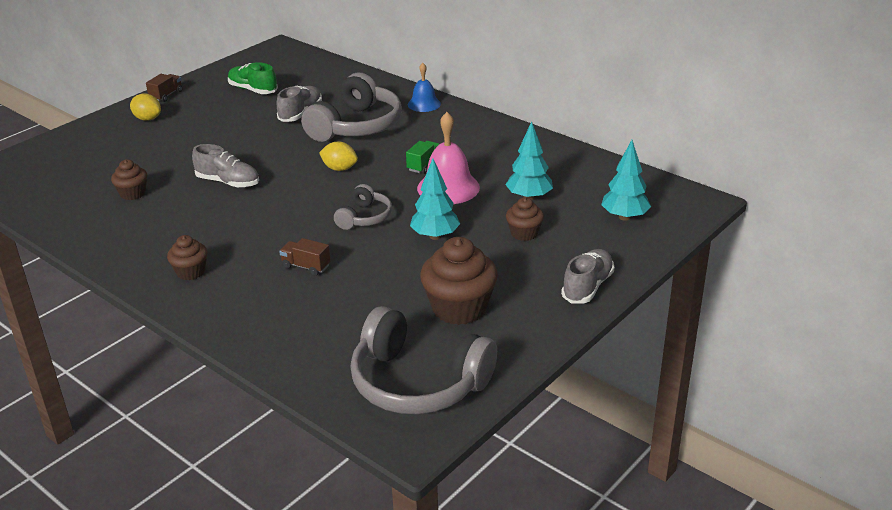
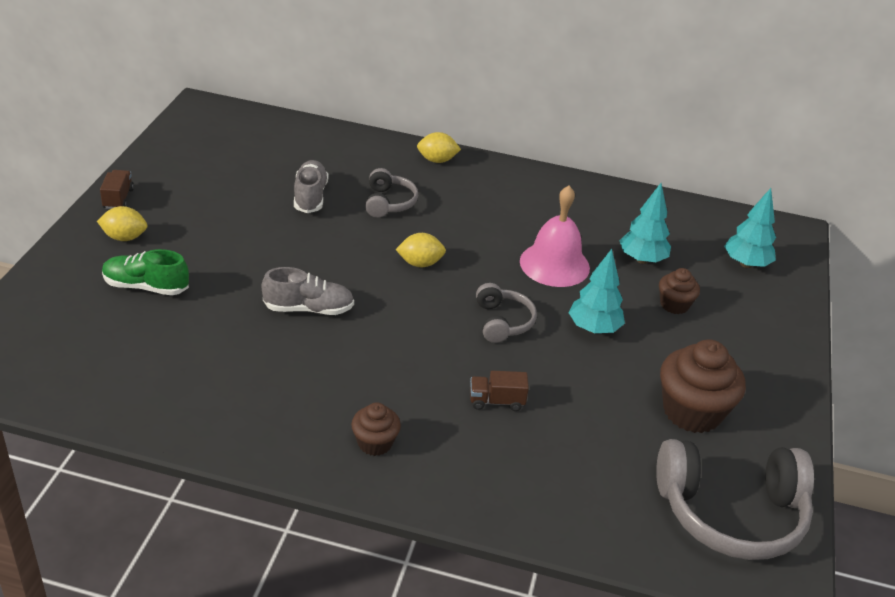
camera: 30 degrees left, 5 degrees up
(133, 193) = (204, 350): brown cupcake -> none
(253, 90) = (223, 173): green shoe -> green shoe (146, 287)
(356, 126) = (389, 202): grey headphones -> grey headphones, size x0.52
(424, 104) = (437, 160): blue bell -> yellow lemon
(424, 165) = (505, 241): green truck -> none
(587, 287) = (782, 354): grey shoe -> none

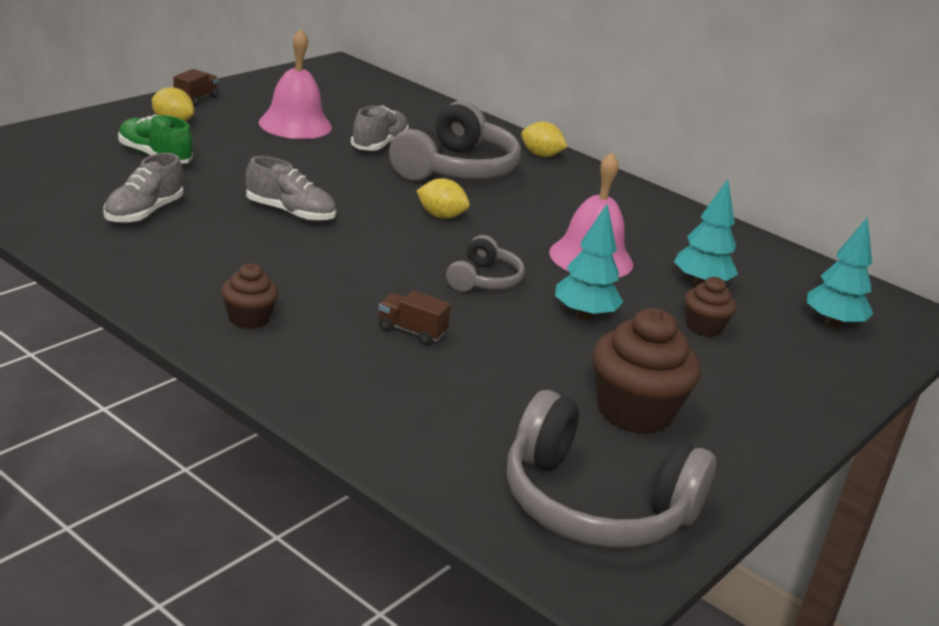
camera: 25 degrees right, 10 degrees down
(196, 360) = (143, 213): none -> grey shoe
(226, 198) = (295, 124): none -> pink bell
(389, 202) = (455, 169): grey headphones -> grey headphones, size x1.91

